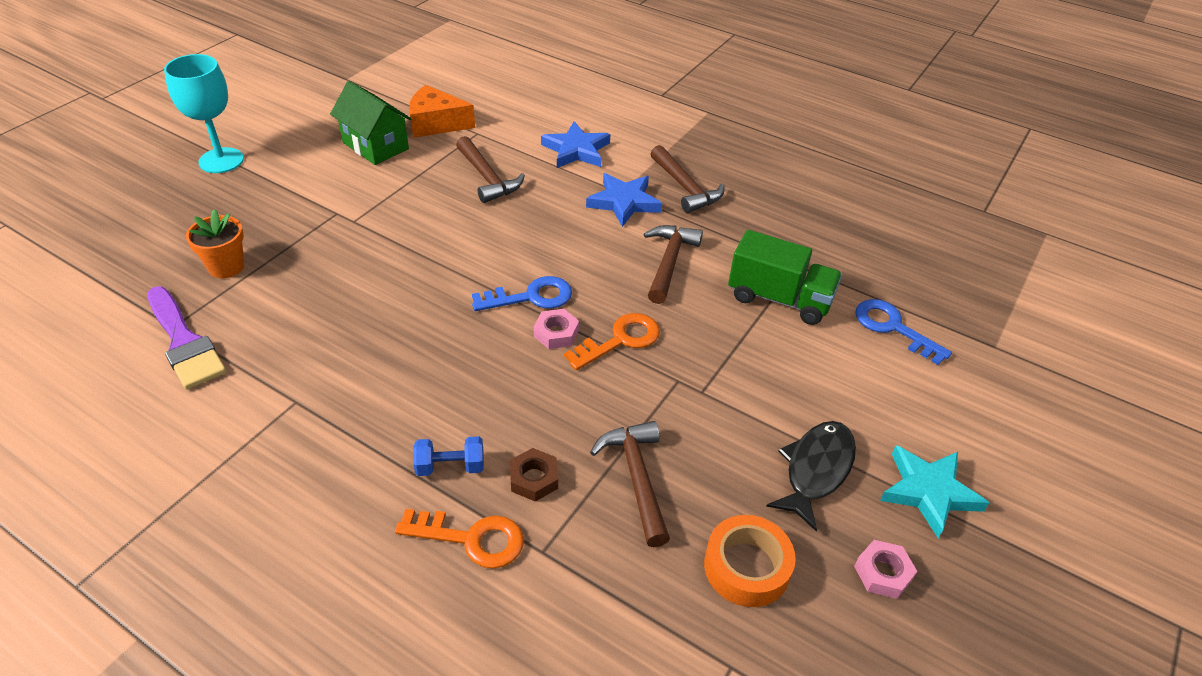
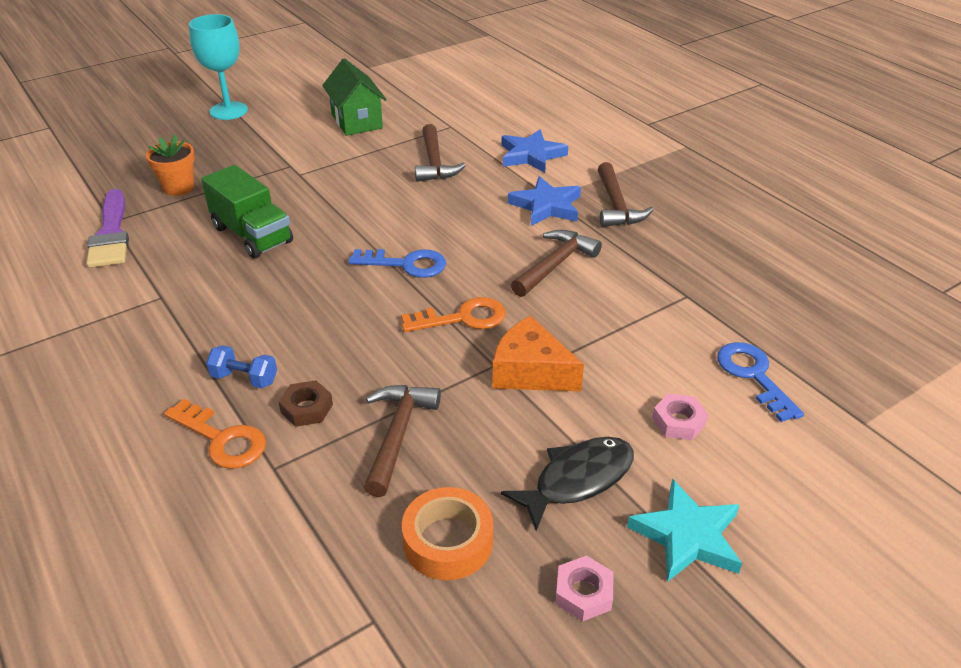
camera: 25 degrees right, 5 degrees down
(436, 123) = (419, 113): orange cheese -> orange cheese (530, 372)
(556, 333) = (408, 298): pink nut -> pink nut (678, 421)
(779, 299) = (646, 320): green truck -> green truck (252, 235)

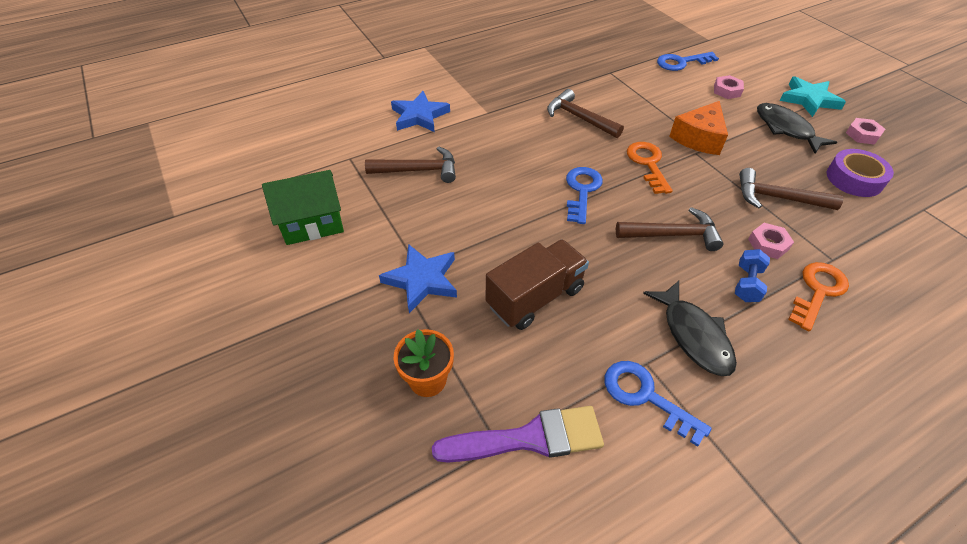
camera: 85 degrees left, 10 degrees up
(126, 294) = (646, 397): none -> blue key
(184, 329) = (693, 335): none -> black fish
(228, 111) = (231, 349): turquoise goblet -> none
(252, 235) = (535, 297): green truck -> brown truck
(307, 408) = (768, 244): brown nut -> pink nut
(448, 541) = (854, 179): orange tape -> purple tape
(546, 206) = (501, 115): blue star -> blue star (422, 280)
(616, 205) = (503, 84): brown hammer -> brown hammer (672, 235)

